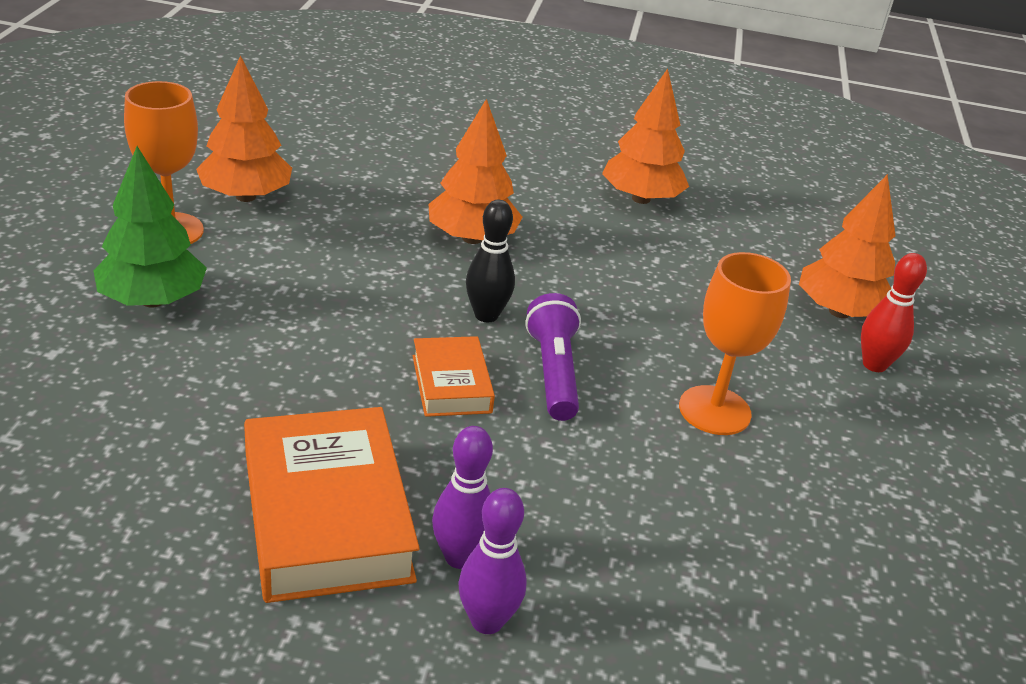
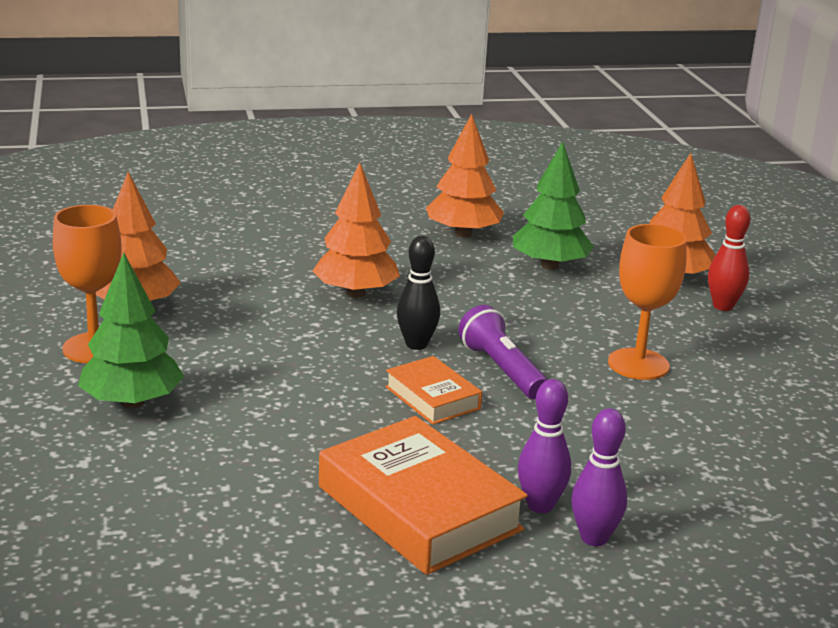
camera: 20 degrees left, 10 degrees down
(707, 260) = (549, 266): none -> green tree

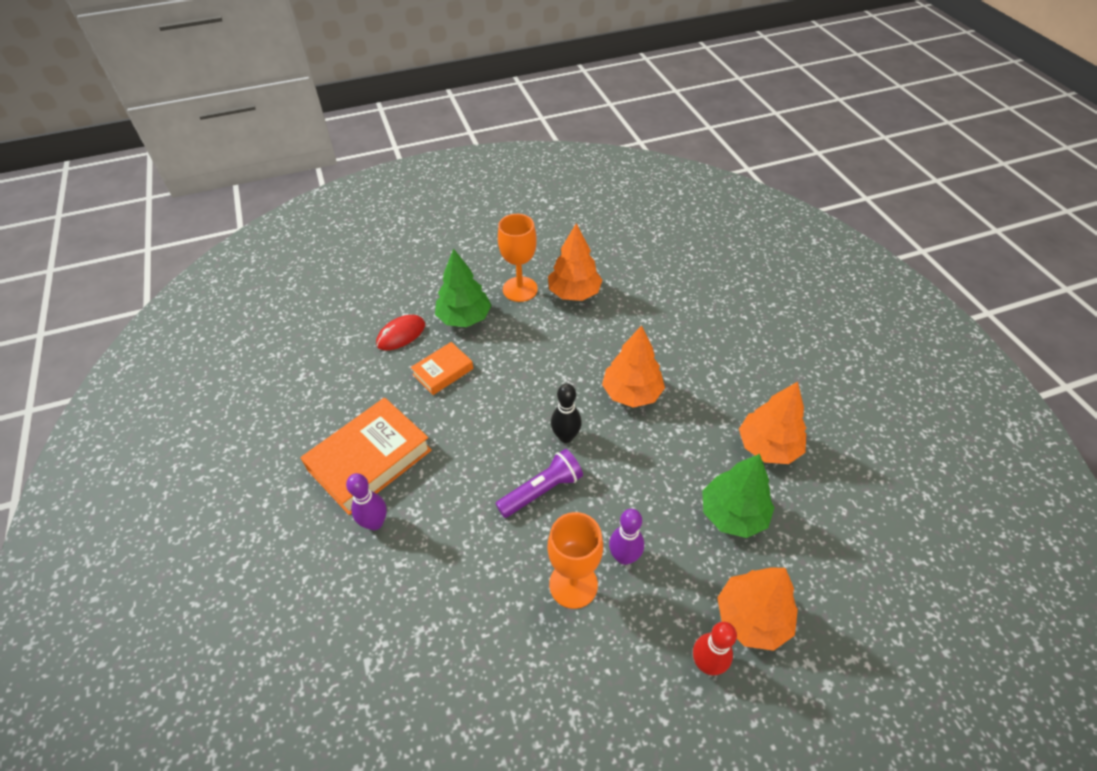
camera: 85 degrees right, 25 degrees up
(136, 468) = (401, 334): none -> red mouse
(432, 398) = (495, 453): orange book -> orange book (443, 372)
(594, 538) = (341, 554): purple bowling pin -> purple bowling pin (624, 557)

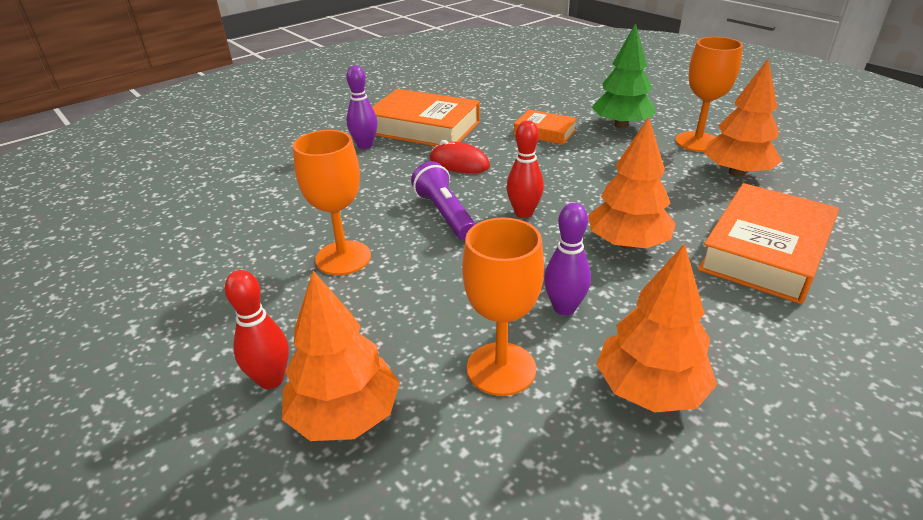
camera: 70 degrees right, 15 degrees down
(401, 334) = (567, 105): red mouse -> red mouse (459, 163)
(541, 491) = (445, 214): purple flashlight -> purple flashlight turned 150 degrees counterclockwise
(565, 436) = (524, 213): black bowling pin -> red bowling pin
(624, 557) = (391, 285): purple bowling pin -> purple bowling pin (564, 308)
(668, 331) = (765, 251): none -> orange book
(733, 514) = (501, 368): green tree -> orange goblet

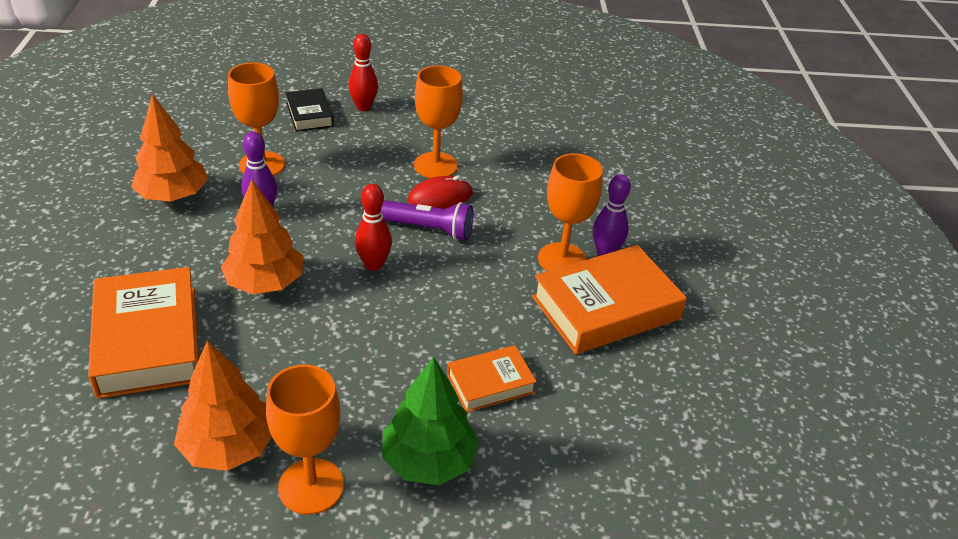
camera: 125 degrees right, 5 degrees up
(345, 415) = (309, 115): orange tree -> black book
(397, 155) = (562, 259): none -> orange goblet
(459, 163) = (499, 284): red mouse -> red mouse (440, 197)

